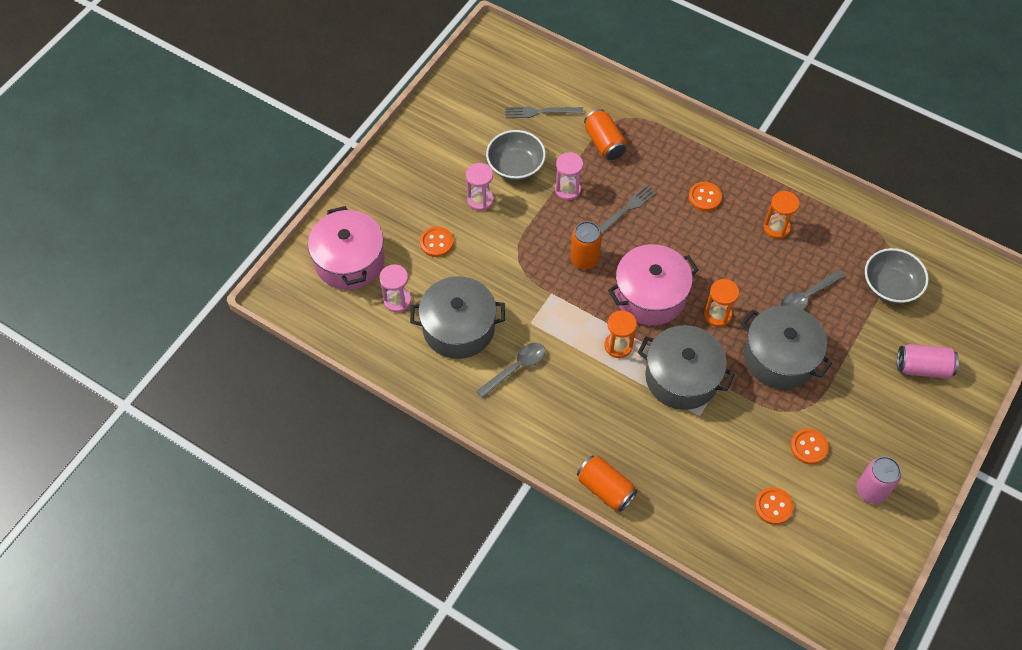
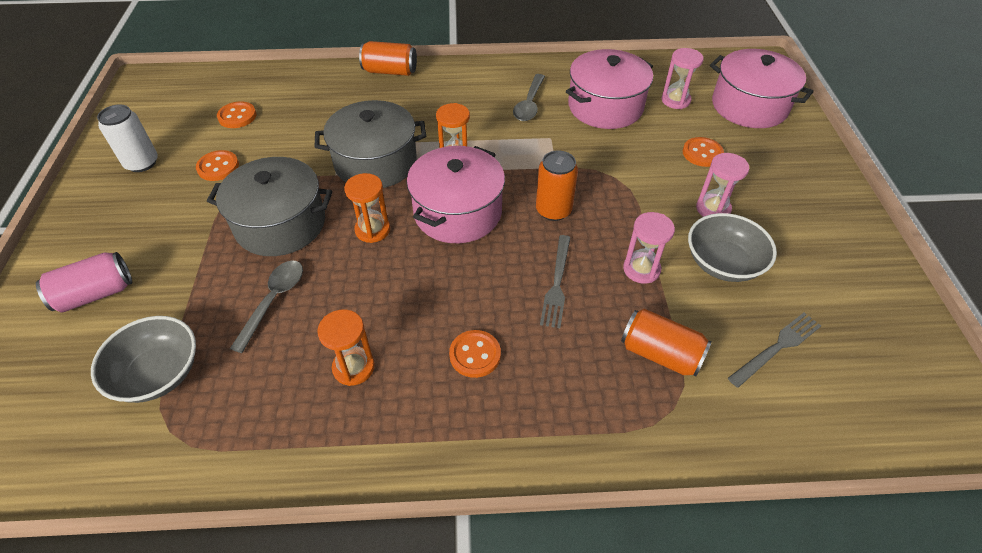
camera: 145 degrees right, 10 degrees down
(458, 328) = (605, 107): grey pot -> pink pot
(871, 490) = (142, 163): pink can -> white can

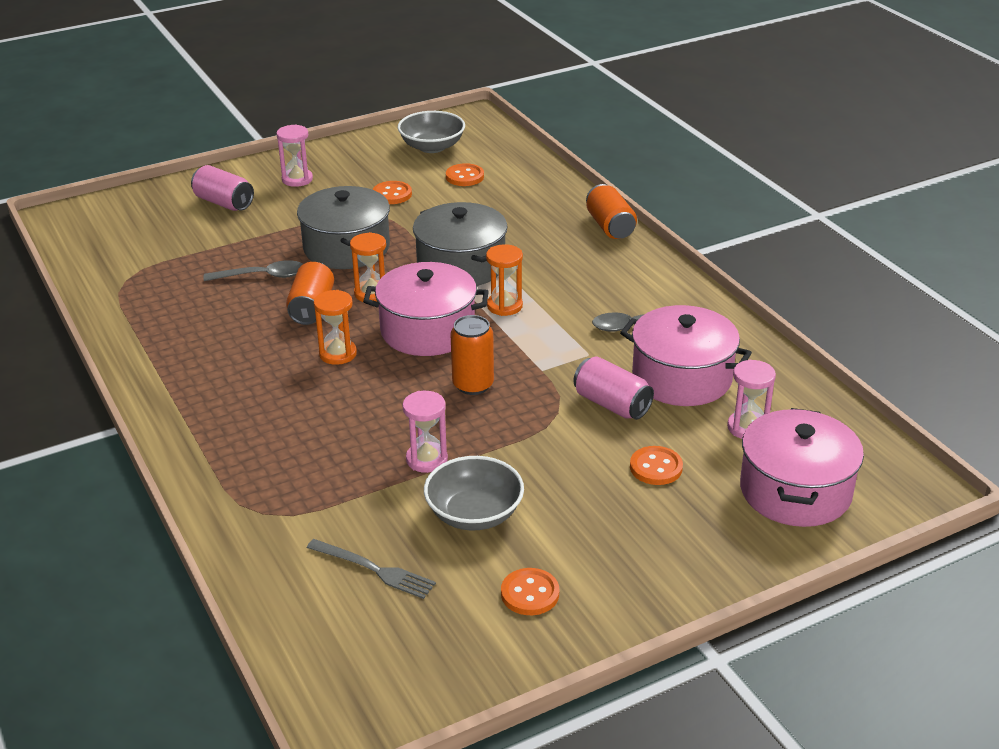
camera: 65 degrees right, 15 degrees down
(142, 163) = (370, 161): white can -> none
(158, 373) = (169, 256): grey bowl -> grey bowl (432, 147)
(353, 367) = (218, 335): orange hourglass -> orange hourglass (338, 354)
(475, 355) = (263, 389): orange button -> orange button (530, 594)
(557, 283) = (373, 411): grey fork -> none
(619, 148) = (612, 404): none -> pink can
(660, 354) = (322, 493): orange can -> orange can (312, 308)
(713, 209) = (559, 492): pink hourglass -> pink hourglass (297, 179)

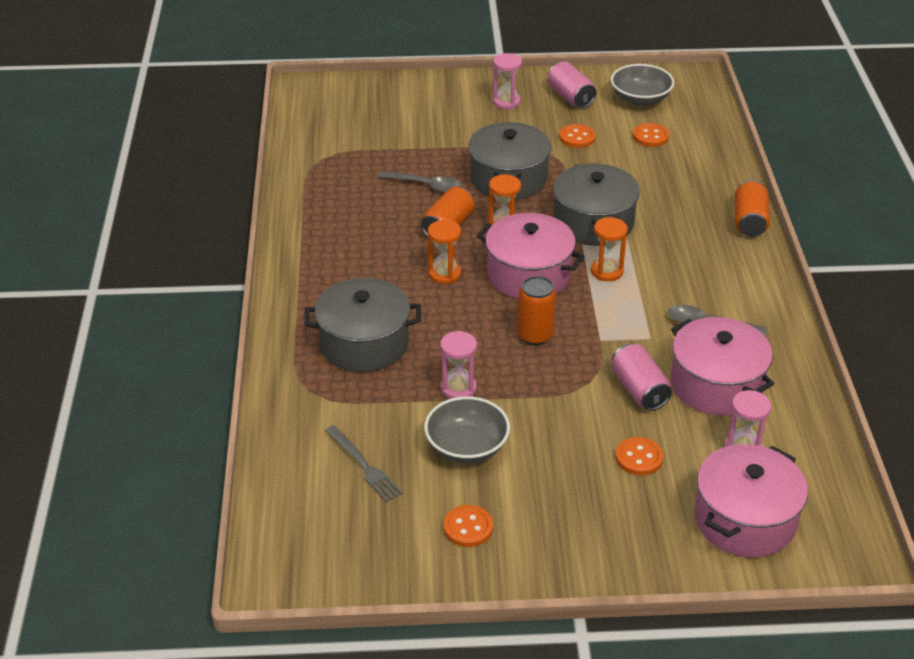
camera: 25 degrees right, 5 degrees up
(224, 203) = (434, 109): pink can -> pink can (570, 97)
(293, 446) = (364, 343): none -> grey pot

